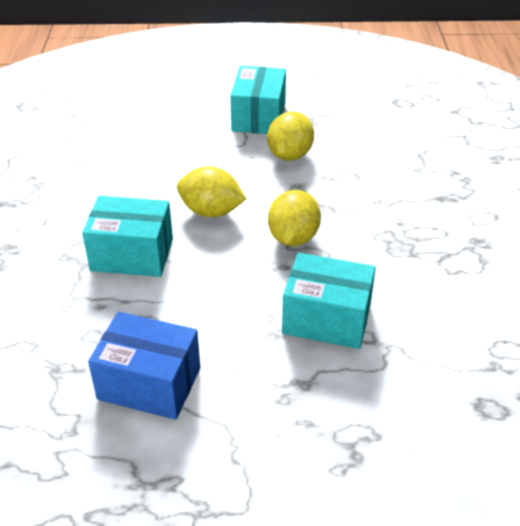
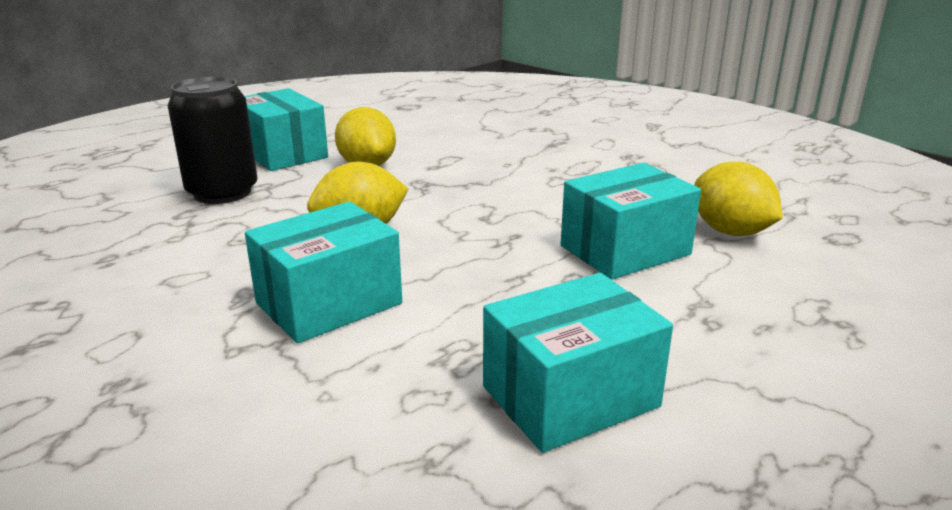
camera: 45 degrees left, 15 degrees down
(149, 383) = (570, 397): blue box -> turquoise box
(186, 138) = (222, 192): none -> black can
(293, 238) = (483, 214): yellow lemon -> yellow lemon (730, 231)

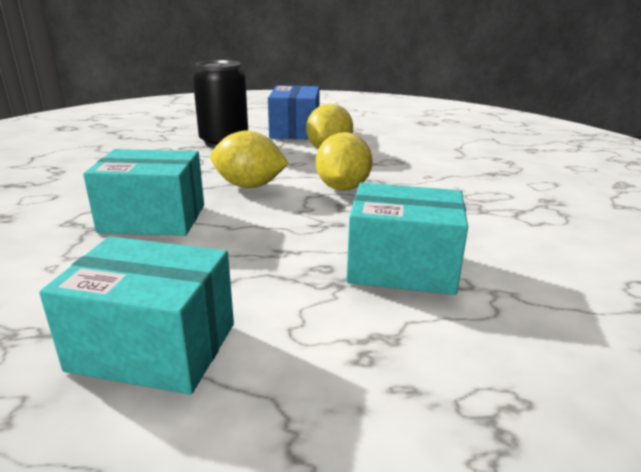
camera: 40 degrees right, 0 degrees up
(283, 153) = (295, 131): turquoise box -> blue box
(730, 231) = (536, 293): yellow lemon -> yellow lemon (342, 188)

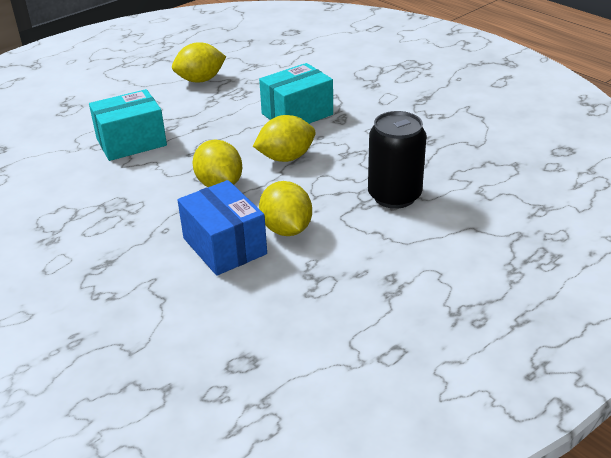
camera: 145 degrees right, 10 degrees up
(153, 347) = (200, 80): turquoise box -> yellow lemon
(295, 131) = (367, 250): blue box -> blue box (225, 246)

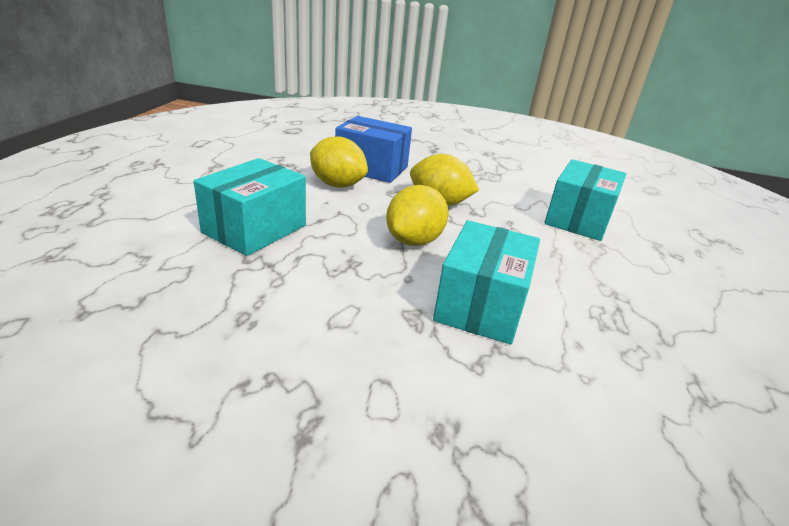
camera: 140 degrees right, 5 degrees down
(200, 80) = (694, 325): yellow lemon -> none
(394, 196) = (255, 229): black can -> turquoise box

